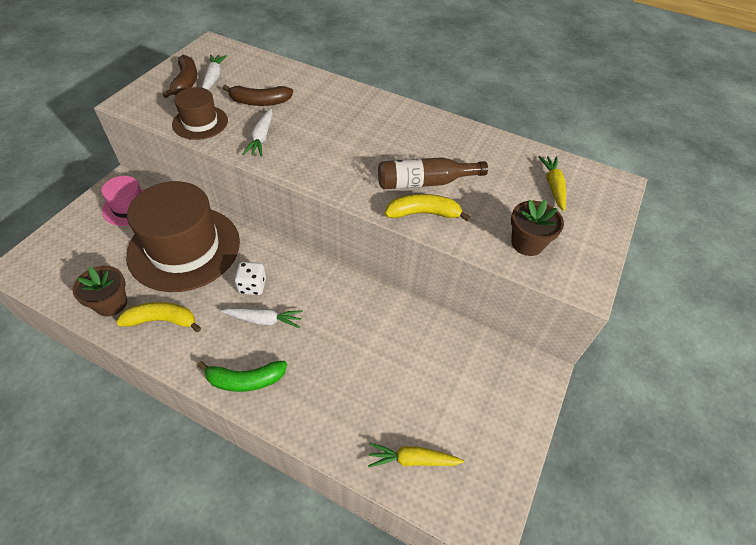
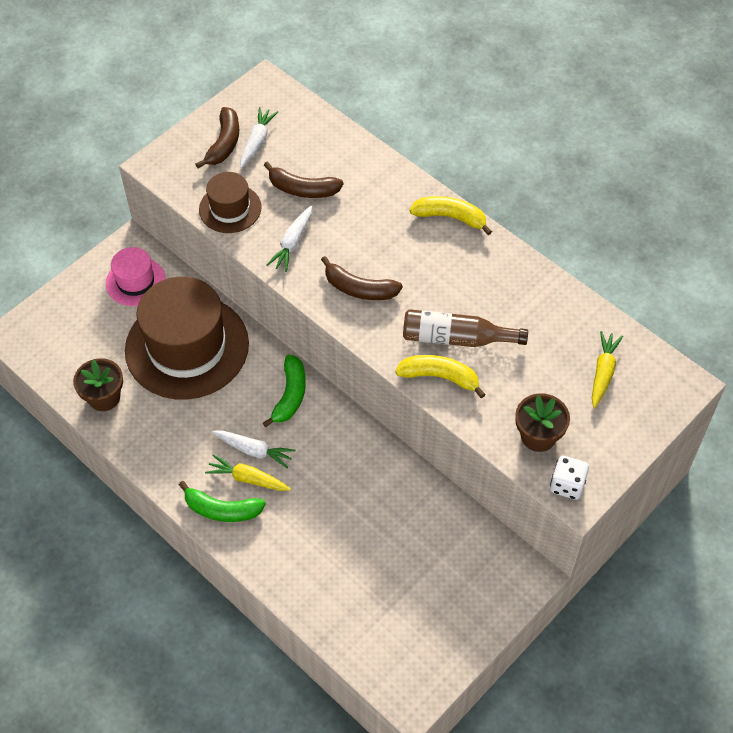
camera: 20 degrees right, 5 degrees up
(162, 320) = (152, 427): yellow banana -> yellow banana (450, 217)
(252, 286) = (250, 409): white dice -> white dice (567, 485)
(285, 268) = (290, 395): none -> green banana
(329, 161) = (359, 289): none -> brown banana
(412, 459) = (362, 625): yellow carrot -> yellow carrot (248, 479)

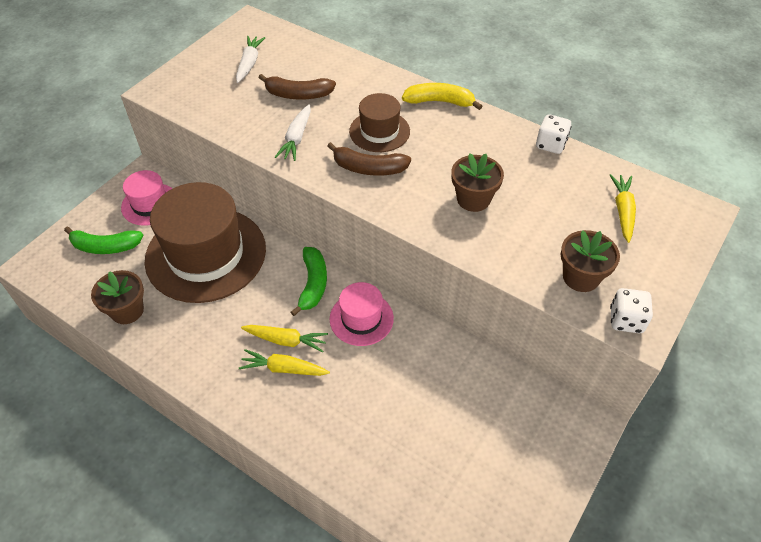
camera: 10 degrees left, 5 degrees down
(222, 510) = (261, 404): green banana -> green banana (105, 247)
(224, 144) = (219, 68): brown banana -> none
(230, 208) = (232, 117): brown hat -> brown hat (379, 131)
(254, 450) = (286, 340): white carrot -> yellow carrot
(332, 439) = (361, 318): none -> pink hat
(440, 377) = (467, 235): yellow banana -> none
(456, 338) = (473, 199): brown bottle -> brown flower pot
(553, 286) = (550, 144): none -> white dice

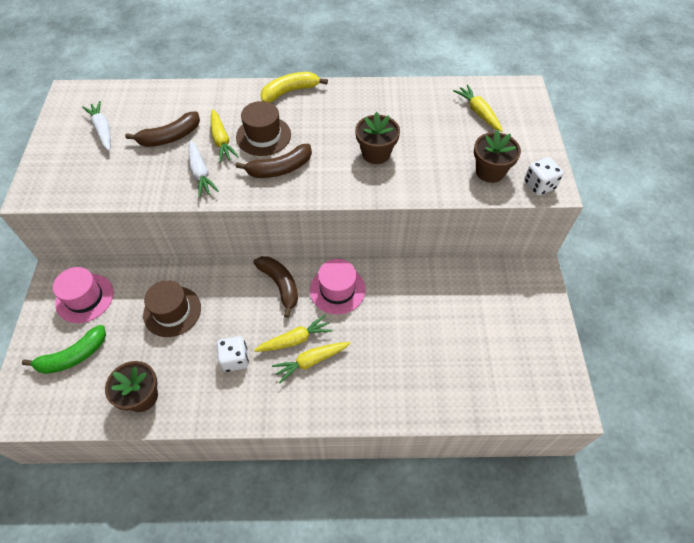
camera: 35 degrees left, 5 degrees up
(206, 254) = (172, 311): brown hat -> brown hat, size x0.50
(313, 284) = (280, 285): green banana -> brown banana
(338, 118) = (221, 140): none -> yellow carrot
(550, 144) = (395, 88): white dice -> white dice (235, 359)

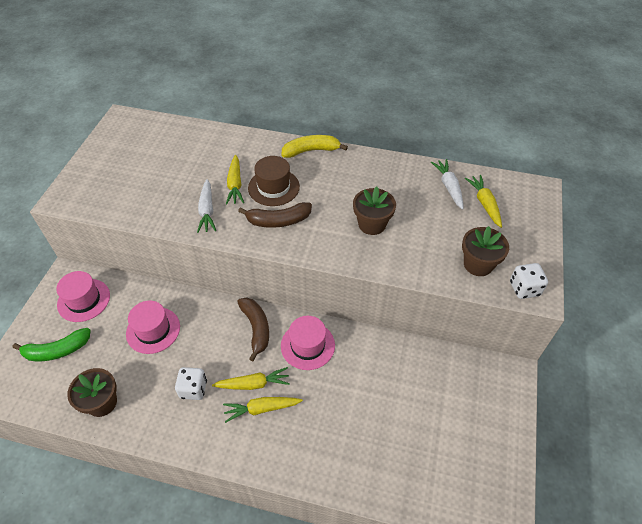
camera: 15 degrees right, 5 degrees down
(102, 130) = (137, 155): white carrot -> white carrot (449, 187)
(170, 137) = (192, 172): brown banana -> none
(172, 311) = (153, 330): brown hat -> pink hat

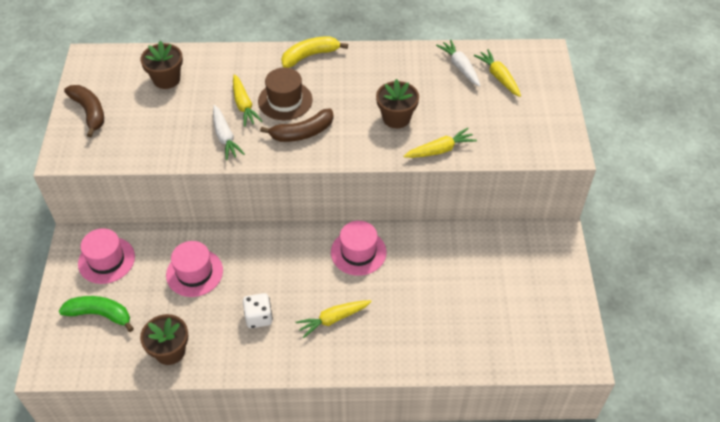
camera: 15 degrees left, 0 degrees up
(57, 350) = (100, 314): green banana -> green banana turned 135 degrees counterclockwise
(253, 384) = (317, 299): yellow carrot -> yellow carrot (440, 150)
(256, 328) = (301, 248): brown banana -> brown banana (89, 112)
(478, 264) = (507, 135): brown flower pot -> brown flower pot (166, 79)
(524, 288) = (554, 149): white dice -> none

